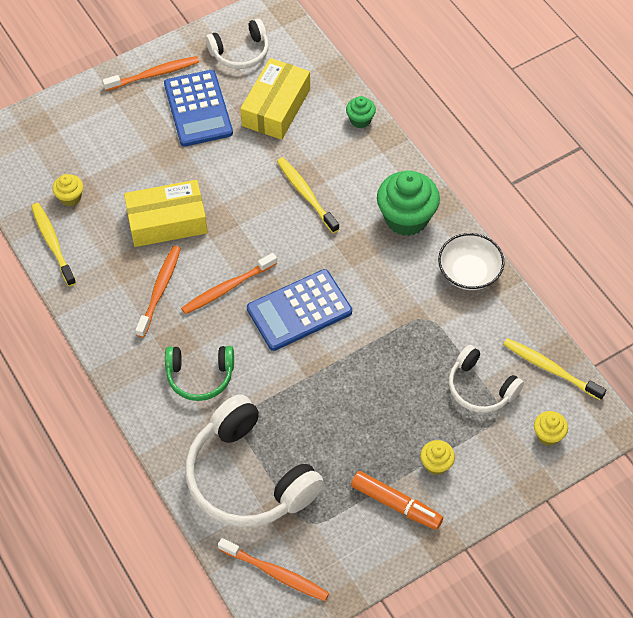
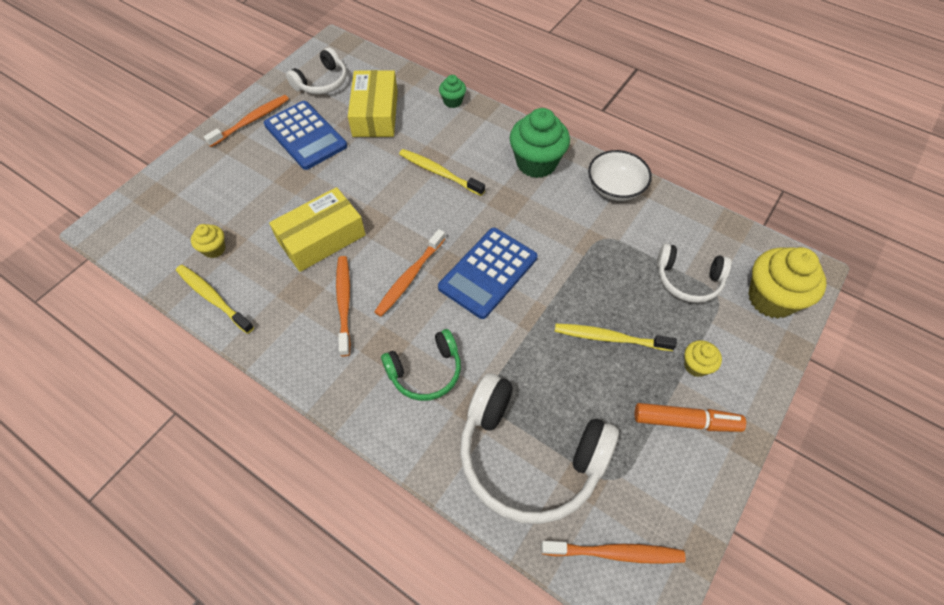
camera: 25 degrees left, 0 degrees up
(548, 435) = (771, 298): yellow cupcake -> yellow cupcake, size x2.00
(551, 369) = (733, 241): yellow toothbrush -> yellow toothbrush (610, 338)

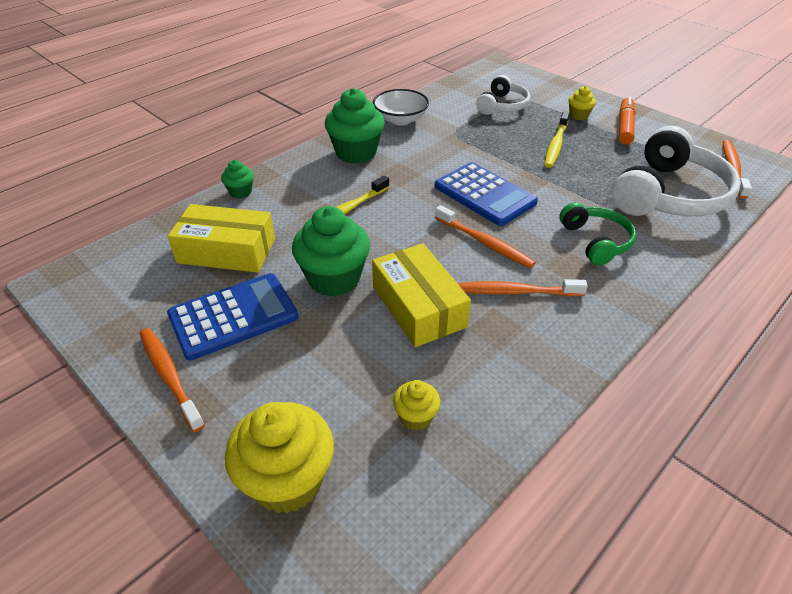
camera: 80 degrees left, 15 degrees down
(213, 298) = (501, 415): yellow toothbrush -> none
(322, 82) = (133, 296): white headphones -> none
(349, 181) = (334, 279): none -> green cupcake
(771, 298) = (521, 80): yellow cupcake -> yellow cupcake (287, 480)

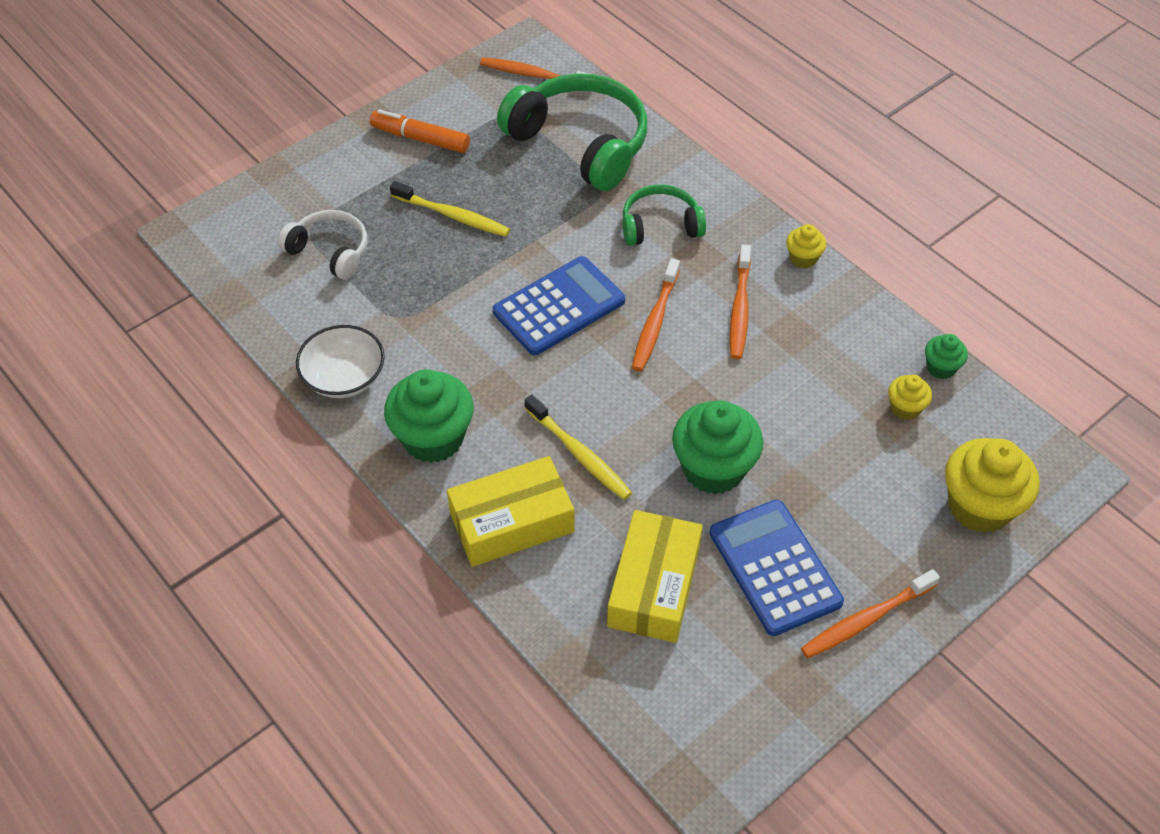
camera: 85 degrees left, 10 degrees up
(240, 192) = (518, 582): green cupcake -> green cupcake (941, 367)
(418, 306) = (761, 393): yellow box -> yellow box (511, 522)
(484, 242) = (655, 321): orange toothbrush -> orange toothbrush turned 150 degrees clockwise
(578, 115) = (379, 176): yellow cupcake -> yellow cupcake (803, 258)
(668, 195) = (580, 144): white headphones -> green headphones

